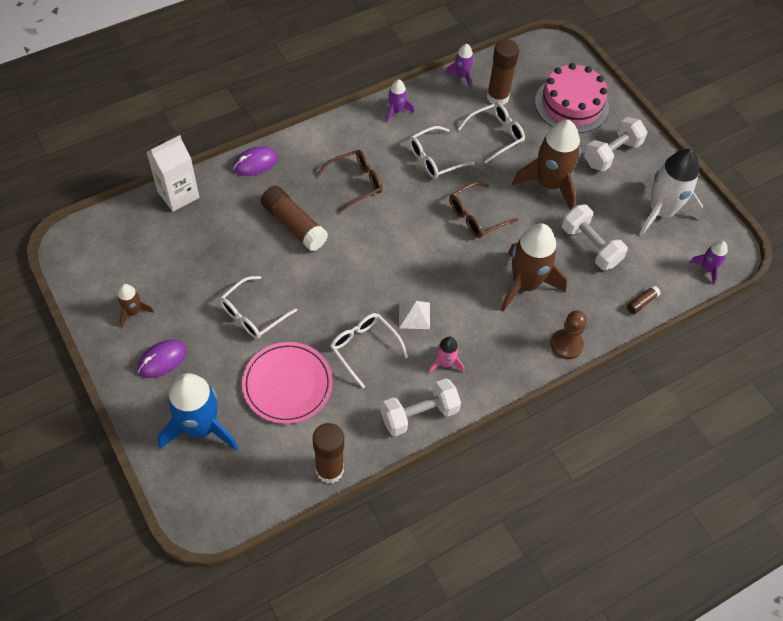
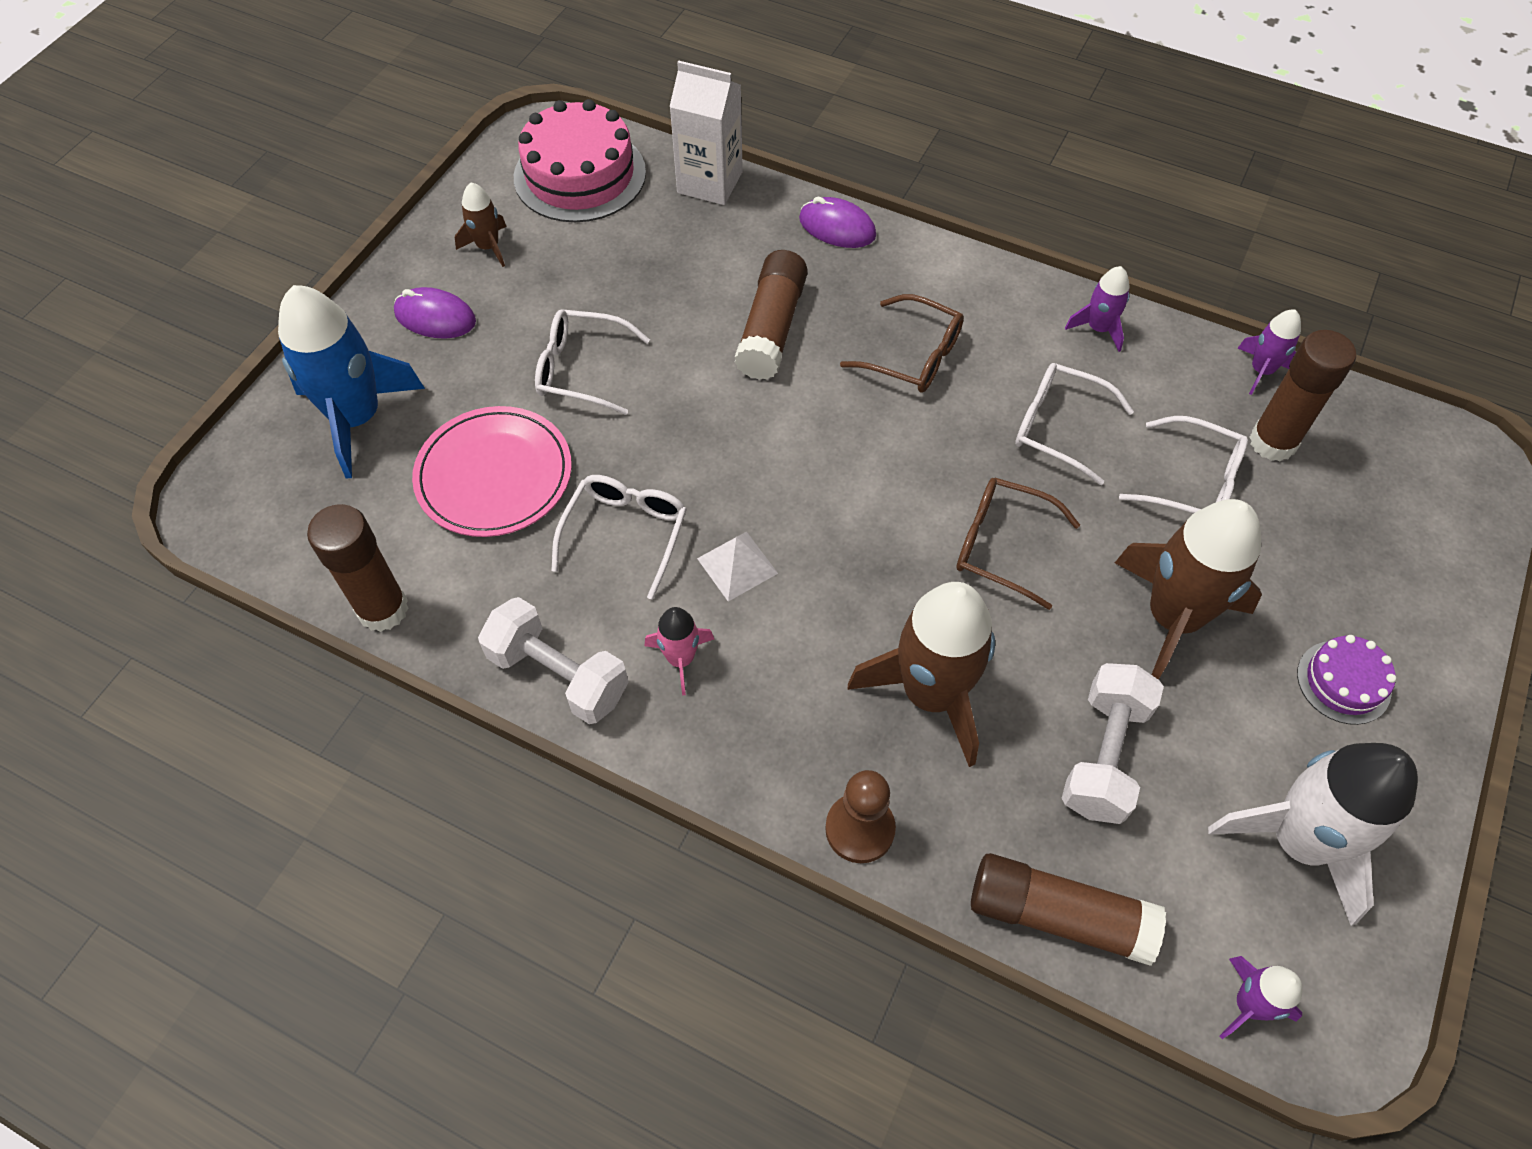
camera: 60 degrees right, 0 degrees up
(571, 104) = (1381, 558): pink cake -> pink cake (580, 175)
(612, 153) = (1343, 682): white dumbbell -> purple cake
(641, 303) = (1058, 915): brown glue stick -> brown glue stick, size x2.15

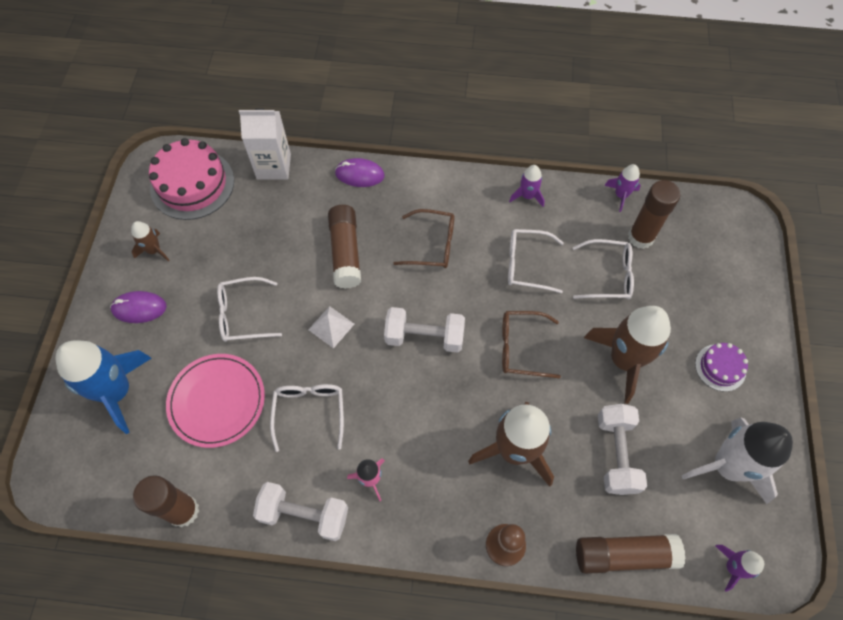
camera: 20 degrees left, 5 degrees up
(737, 565) = (381, 410): white pyramid -> white pyramid (331, 326)
(848, 483) = (424, 337): none -> white dumbbell

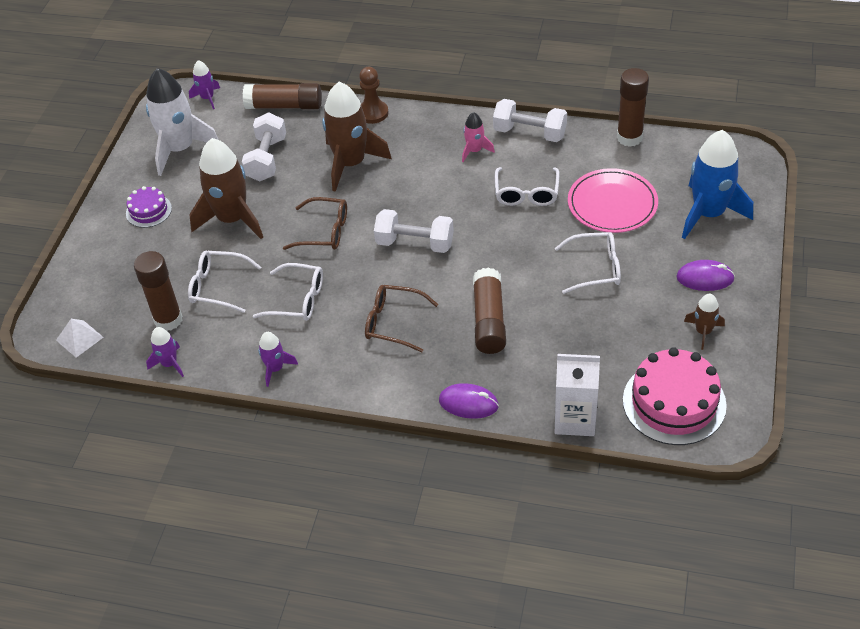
camera: 170 degrees left, 15 degrees down
(331, 326) = (506, 255): white pyramid -> white pyramid (79, 338)

